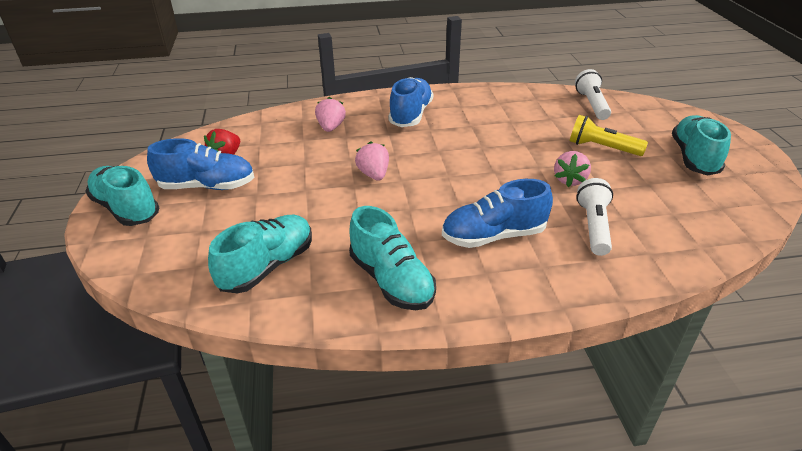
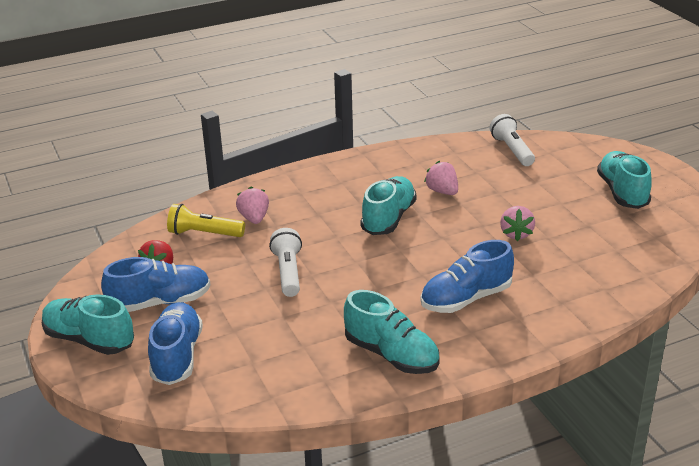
camera: 15 degrees left, 5 degrees down
(268, 266) = (270, 365): turquoise shoe -> turquoise shoe (388, 218)
(374, 174) = (326, 261): pink strawberry -> pink strawberry (442, 191)
(411, 115) = (332, 190): blue shoe -> blue shoe (177, 356)
(594, 226) = (551, 274): white flashlight -> white flashlight (288, 272)
(602, 148) = (536, 196): yellow flashlight -> yellow flashlight (204, 233)

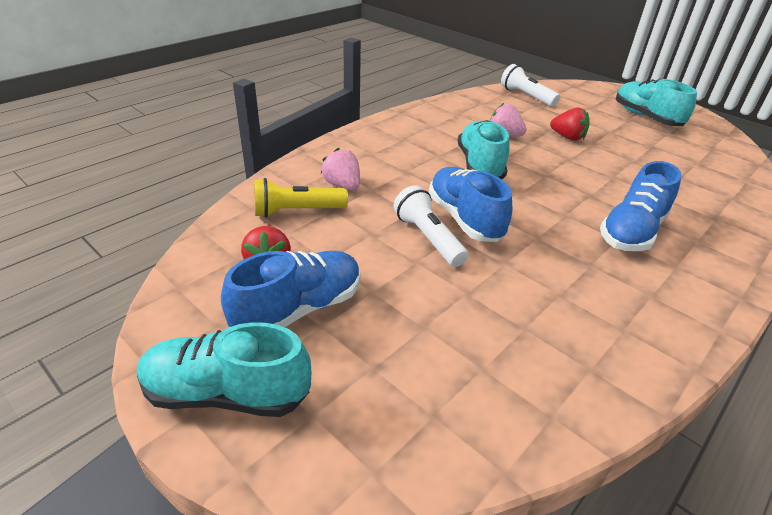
camera: 25 degrees left, 5 degrees up
(177, 356) = (376, 386): blue shoe -> blue shoe (464, 219)
(391, 355) = (629, 314): turquoise shoe -> none
(506, 203) = (567, 137): none -> red strawberry
(516, 234) = (605, 162): pink strawberry -> none

